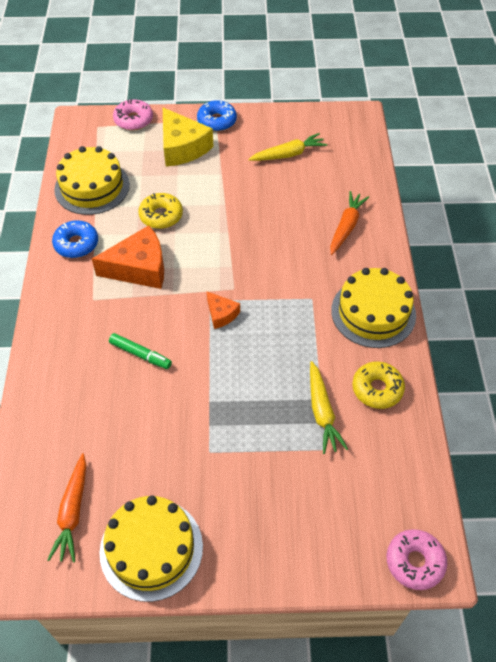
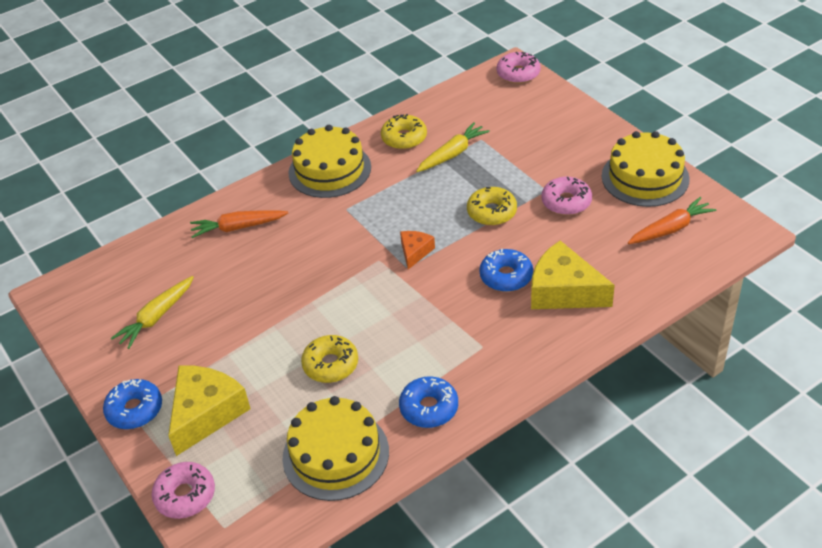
camera: 120 degrees left, 10 degrees down
(89, 381) = (564, 291): none -> yellow cheese
(139, 268) = (414, 337): orange cheese -> none
(140, 354) = (506, 276): green marker -> blue donut
(180, 456) = (566, 202): none -> pink donut
(219, 392) = (492, 212): none -> yellow donut
(288, 154) = (157, 317): yellow carrot -> yellow carrot turned 90 degrees counterclockwise

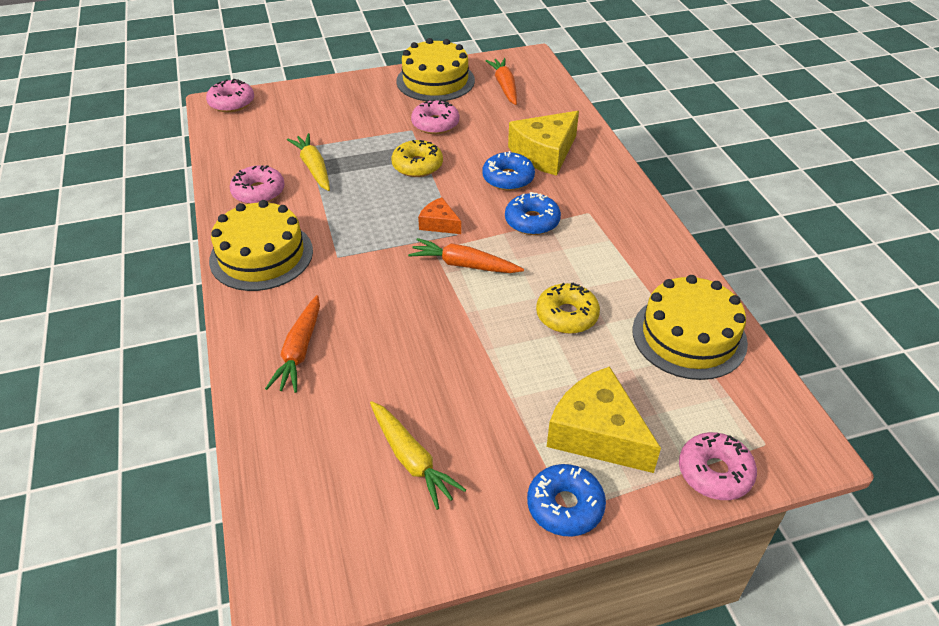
camera: 75 degrees left, 0 degrees up
(368, 283) = (464, 265): none -> orange carrot
(404, 138) = (258, 192): yellow donut -> pink donut
(429, 408) = (650, 261): blue donut -> blue donut (532, 221)

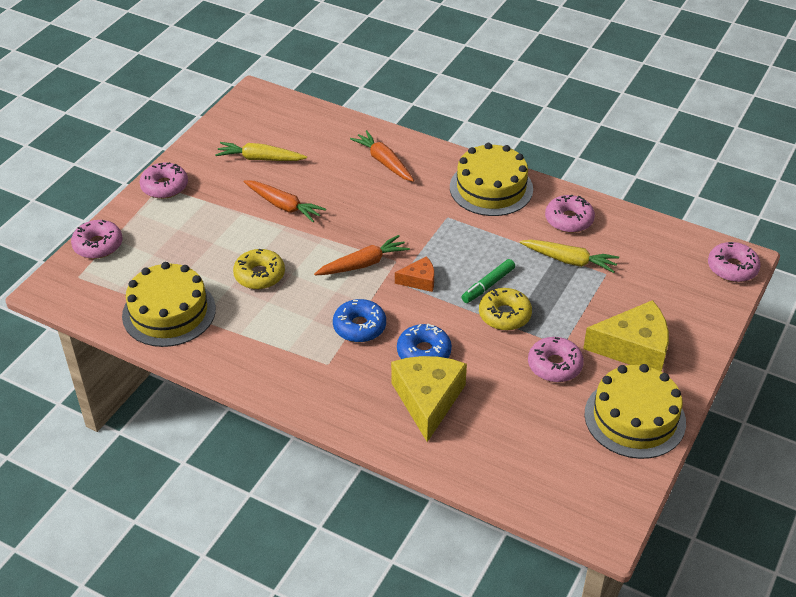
camera: 135 degrees right, 0 degrees up
(396, 189) = (488, 285): none -> green marker
(504, 87) = (566, 460): orange carrot -> orange carrot (283, 206)
(565, 506) = (164, 186): blue donut -> pink donut
(597, 433) = (177, 225): yellow cheese -> yellow cheese (634, 348)

